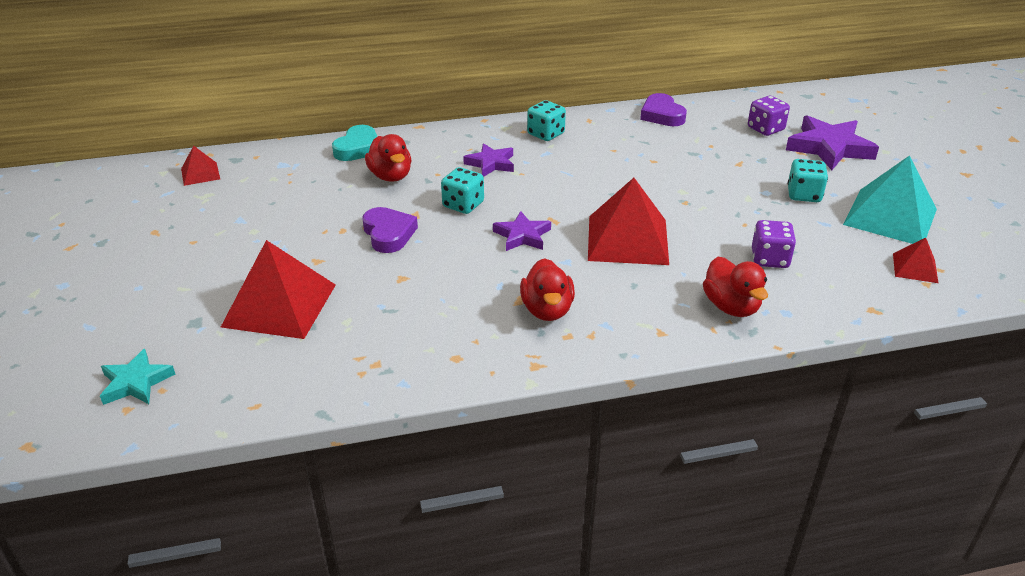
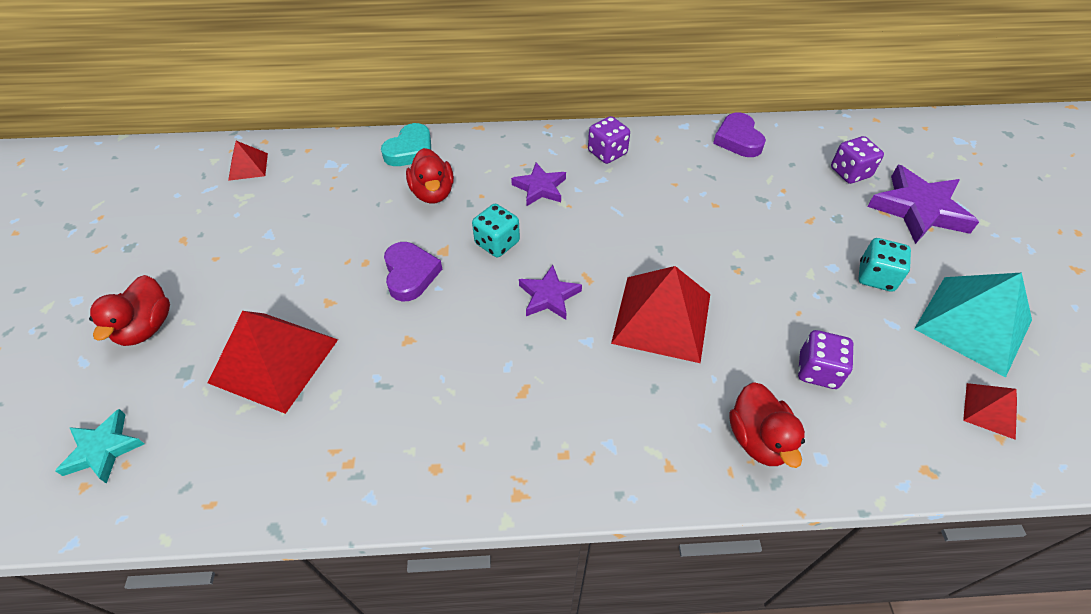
camera: 10 degrees right, 15 degrees up
(546, 134) = (607, 153): turquoise dice -> purple dice
(547, 310) = (550, 411): red duck -> red duck (146, 327)

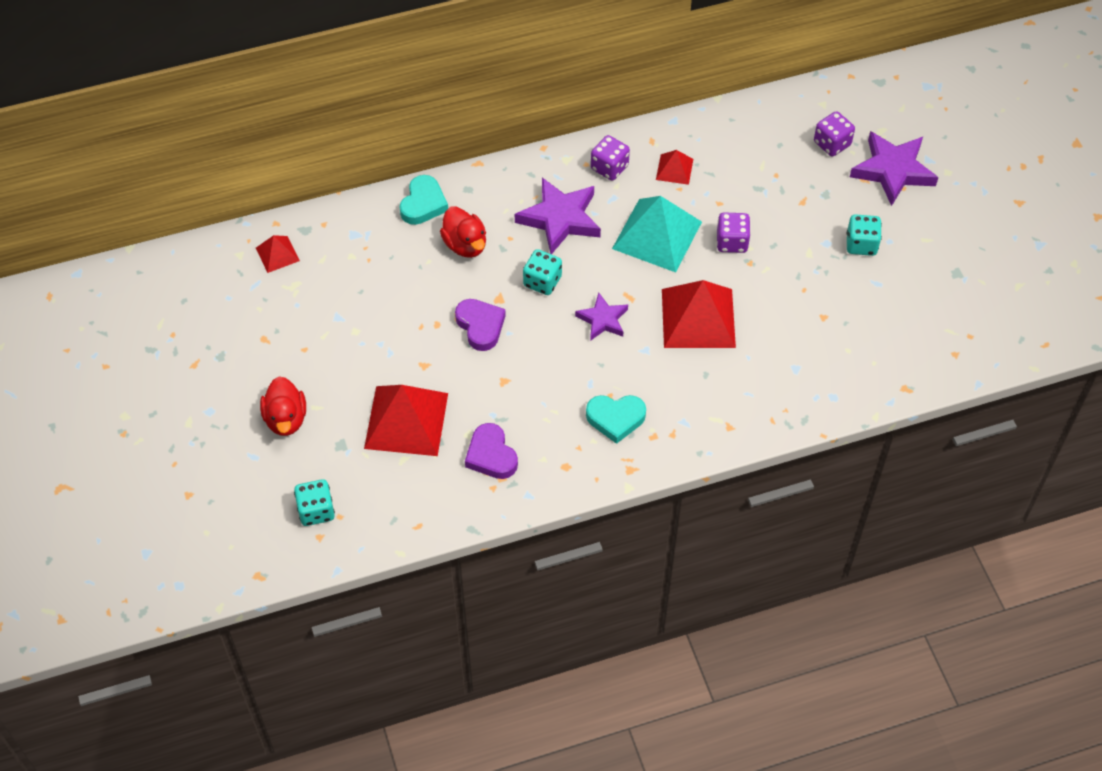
camera: 15 degrees left, 5 degrees up
(103, 449) = (316, 511): turquoise star -> turquoise dice
(523, 418) = (615, 419): none -> turquoise heart
(540, 188) = (560, 219): purple star -> purple star, size x1.69
(738, 139) = (726, 127): purple heart -> purple heart (491, 455)
(758, 439) = (788, 394): red duck -> none
(817, 371) = (823, 334): purple dice -> purple dice (732, 242)
(973, 324) = (937, 269): turquoise pyramid -> turquoise pyramid (657, 235)
(990, 410) = (948, 335): red pyramid -> red pyramid (674, 169)

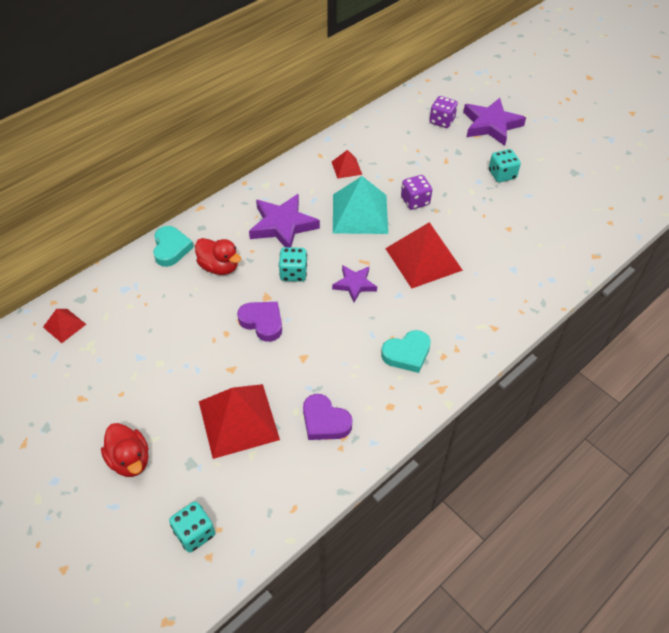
camera: 25 degrees left, 5 degrees down
(609, 167) = (300, 181): purple dice -> none

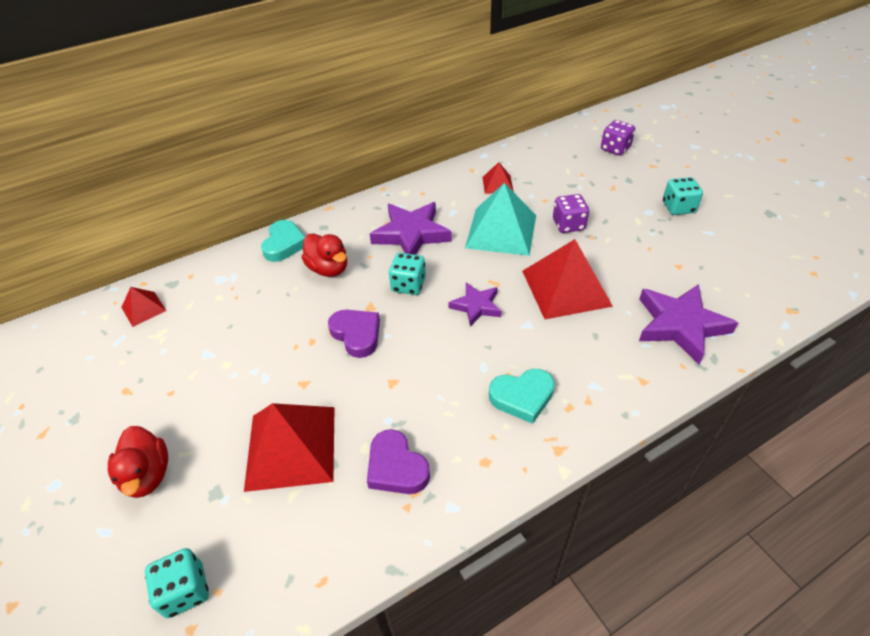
camera: 15 degrees right, 5 degrees down
(491, 125) = (672, 157): purple star -> purple star (680, 325)

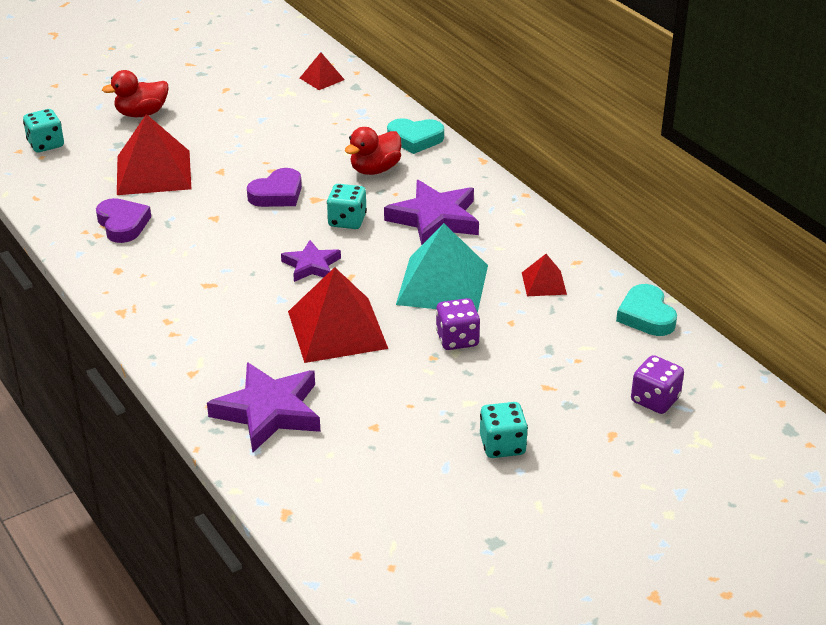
camera: 85 degrees right, 10 degrees down
(396, 467) = (123, 224): purple heart -> purple heart turned 105 degrees clockwise
(522, 397) = (184, 292): turquoise heart -> turquoise heart (646, 316)

